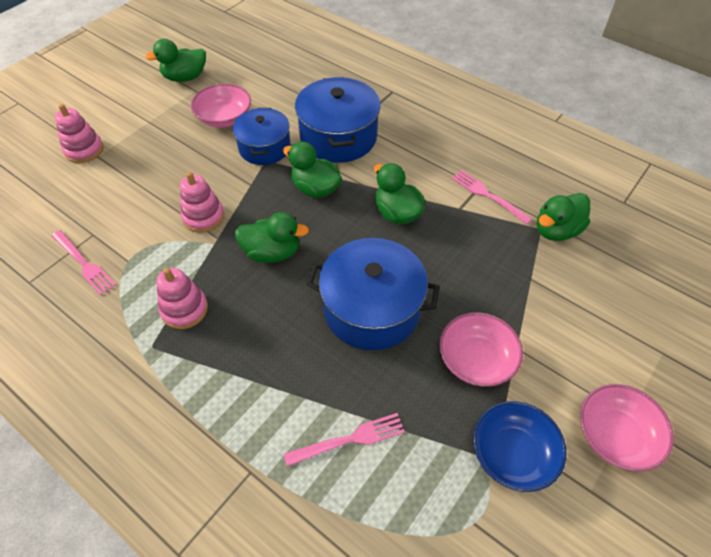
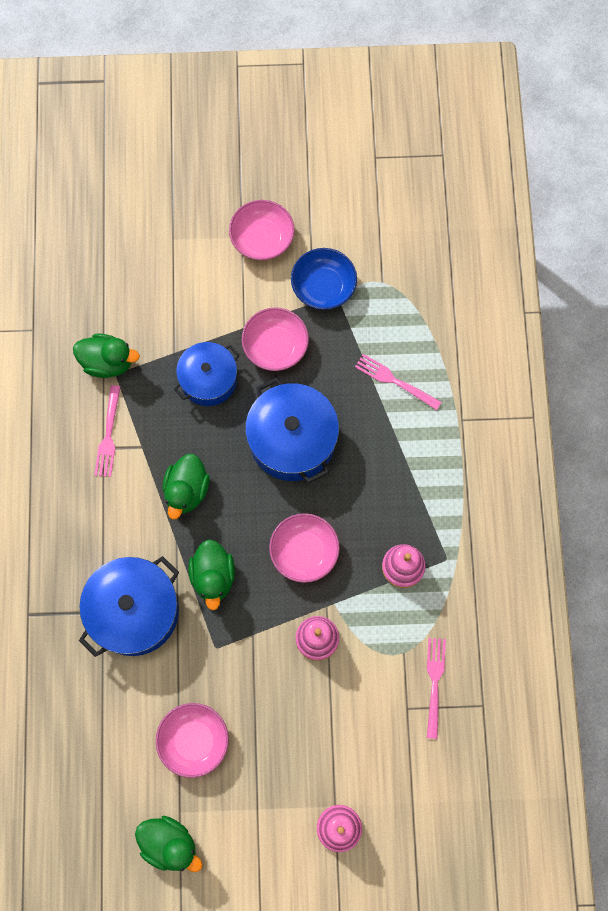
camera: 130 degrees left, 20 degrees up
(264, 147) = (201, 665): blue pot -> blue pot (208, 379)
(272, 252) = (304, 551): green duck -> pink bowl

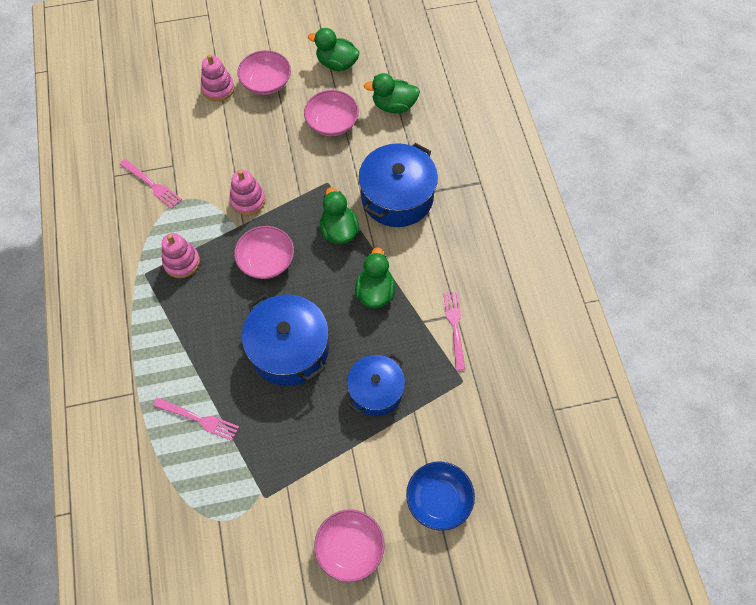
camera: 170 degrees right, 10 degrees down
(108, 362) = (473, 391): green duck -> green duck (393, 105)
(275, 346) = (318, 434): pink bowl -> pink bowl (266, 82)
(323, 286) = (278, 505): blue bowl -> blue bowl (438, 499)
(434, 683) = (152, 184): pink fork -> pink fork turned 45 degrees counterclockwise

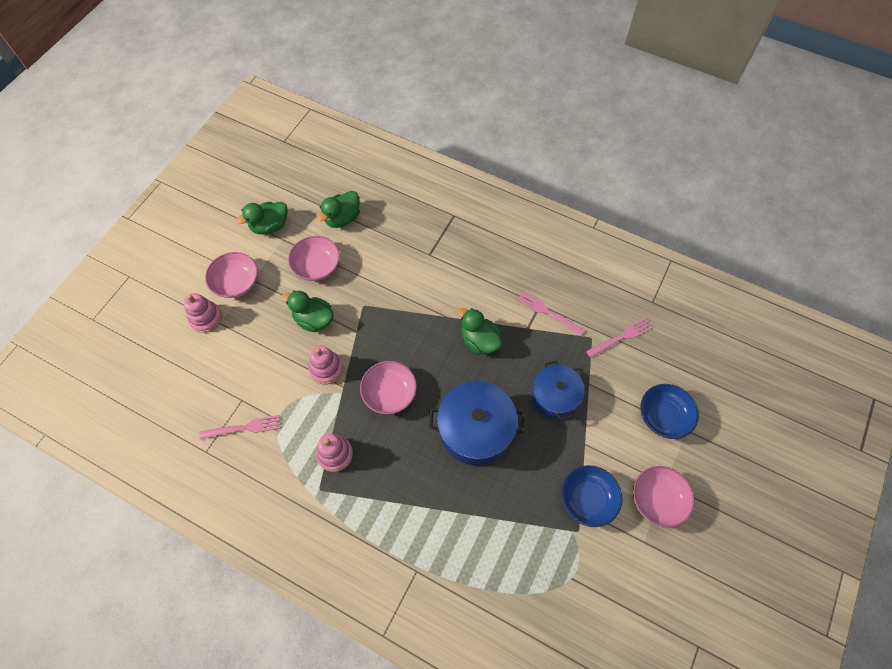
camera: 50 degrees left, 0 degrees up
(199, 419) = (479, 535): pink fork -> pink fork (621, 337)
(301, 485) = (587, 499): none -> blue bowl
(339, 231) = (410, 327): green duck -> green duck (314, 319)
(397, 197) = (418, 271): blue pot -> none

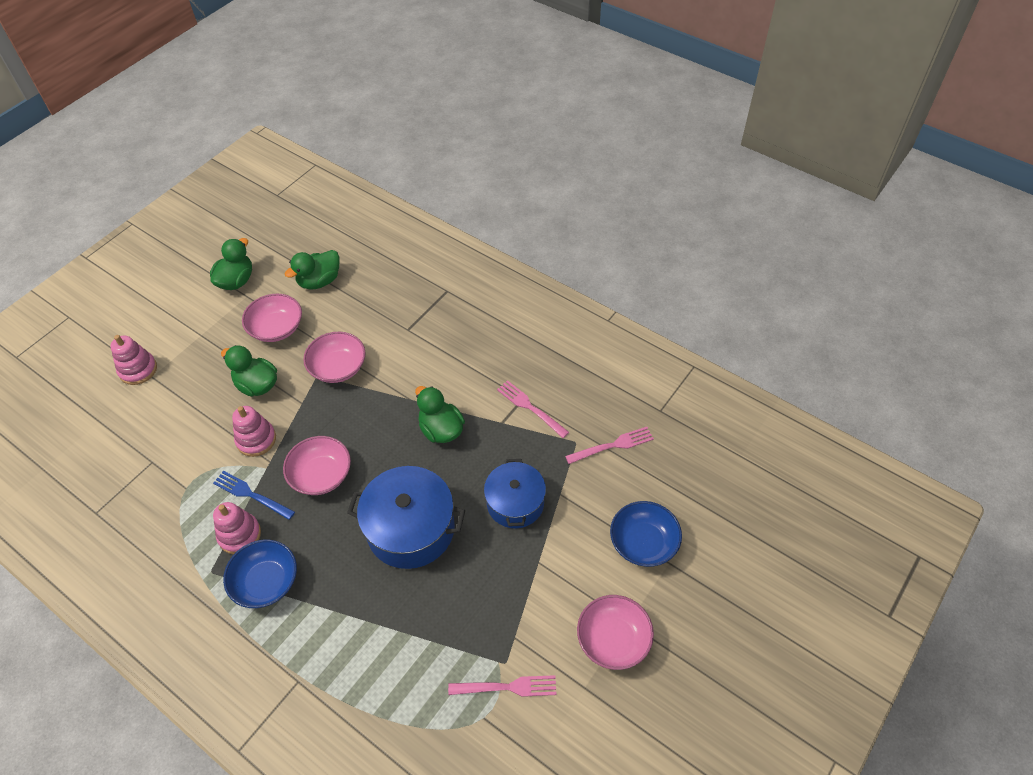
camera: 10 degrees right, 10 degrees down
(236, 282) = (182, 336): pink bowl -> pink bowl (338, 367)
(244, 428) = (145, 492): pink fork -> pink fork (507, 687)
(270, 226) = (236, 281): green duck -> green duck turned 135 degrees clockwise
(335, 418) = (251, 495): none -> blue fork
(587, 499) = (526, 626): blue bowl -> blue bowl (266, 582)

